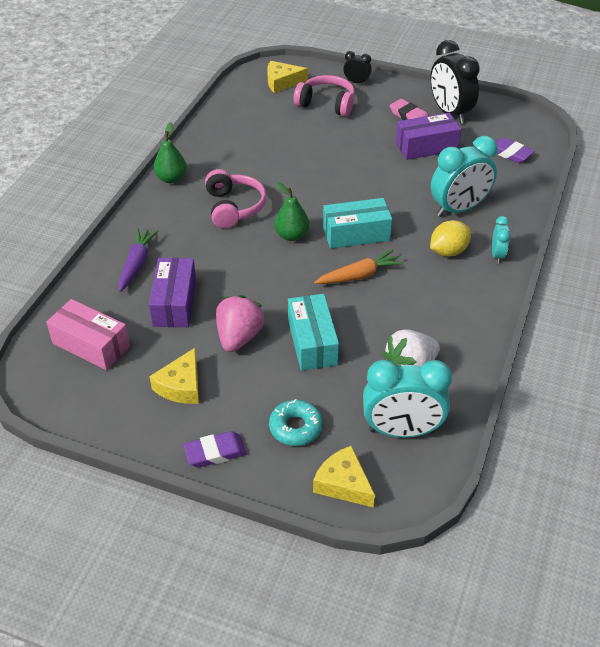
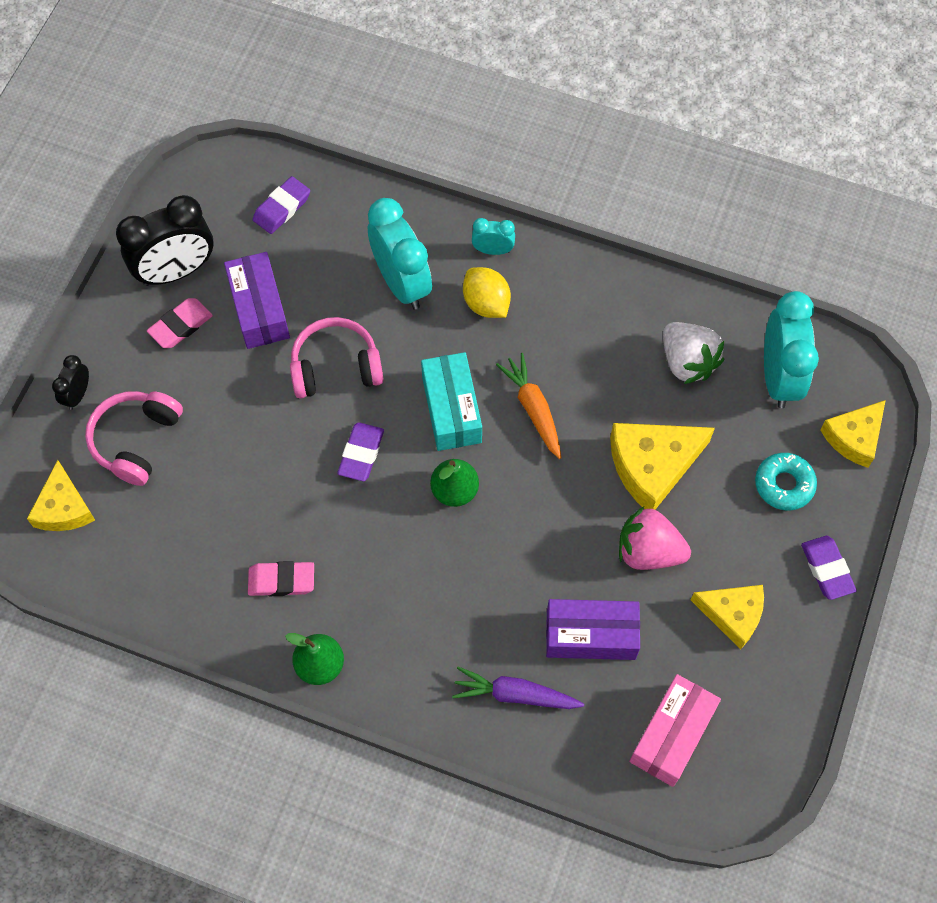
camera: 90 degrees left, 20 degrees up
(229, 162) = (281, 581): none -> pink eraser
(234, 207) = (392, 569): pink headphones -> pink headphones (335, 367)
(312, 342) = (652, 466): turquoise box -> yellow cheese
(319, 192) = (361, 454): none -> purple eraser

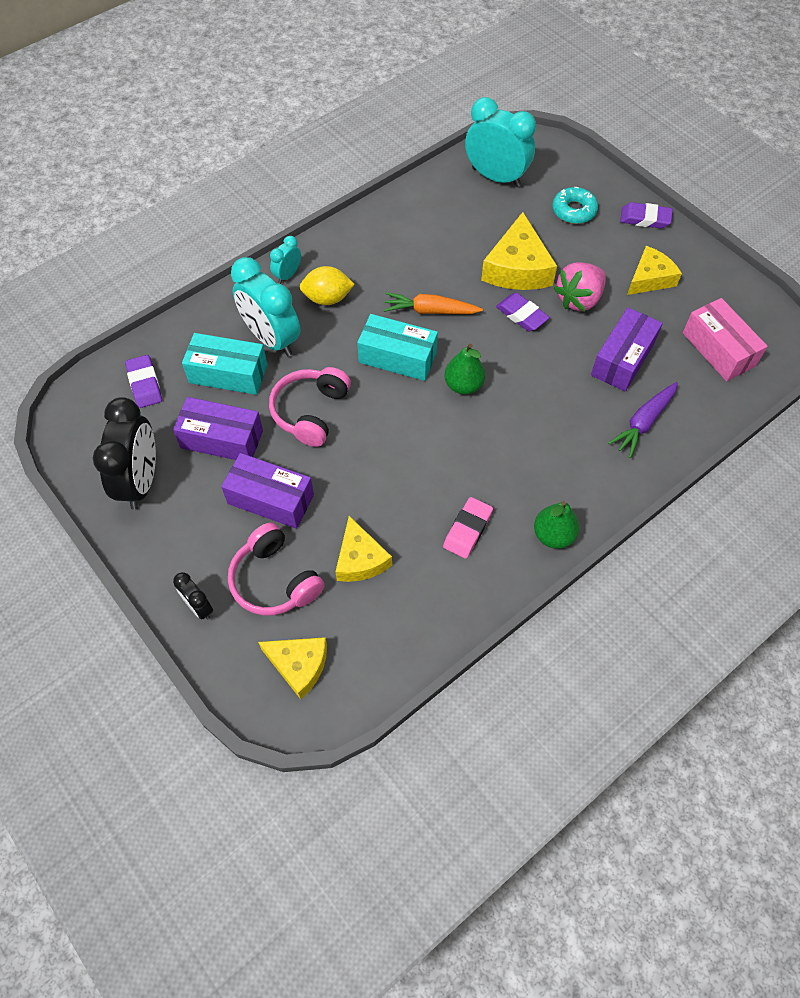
camera: 60 degrees left, 5 degrees down
(180, 326) = (193, 500): pink eraser -> none
(218, 389) = (270, 499): none -> purple box
(337, 270) = (228, 373): none -> turquoise box
(361, 454) = (395, 429): purple eraser -> purple eraser (521, 315)
(402, 283) = (271, 339): turquoise clock -> turquoise clock turned 135 degrees counterclockwise
(687, 362) = (453, 215): white strawberry -> none
(854, 437) = (562, 164): yellow cheese -> yellow cheese (360, 559)

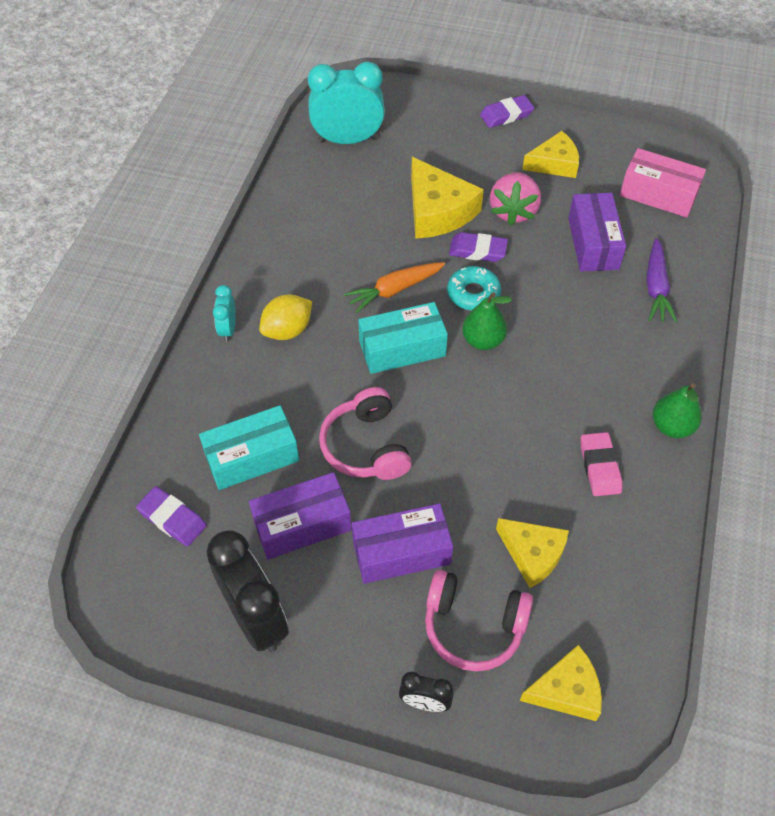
camera: 35 degrees left, 5 degrees down
(271, 339) = (266, 399): turquoise clock -> none
(574, 211) = (441, 137): turquoise donut -> turquoise donut (473, 294)
(650, 278) = (554, 163): yellow cheese -> yellow cheese turned 60 degrees clockwise

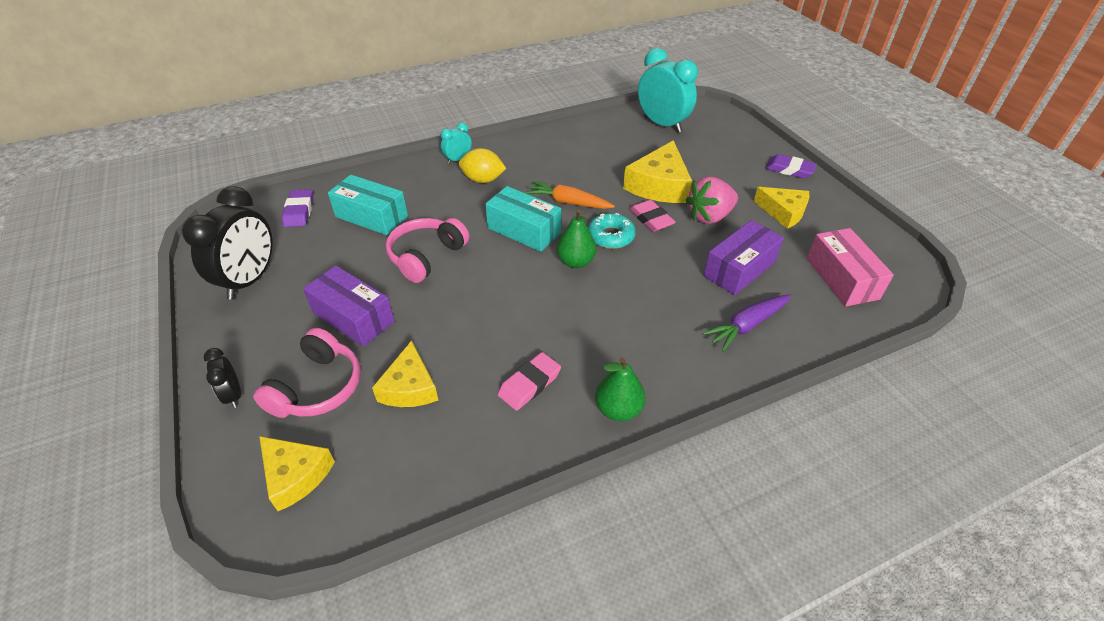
camera: 50 degrees right, 10 degrees down
(302, 525) = (338, 262): purple box -> none
(473, 626) = (318, 387): pink headphones -> pink headphones turned 135 degrees counterclockwise
(477, 250) = (651, 219): purple eraser -> pink eraser

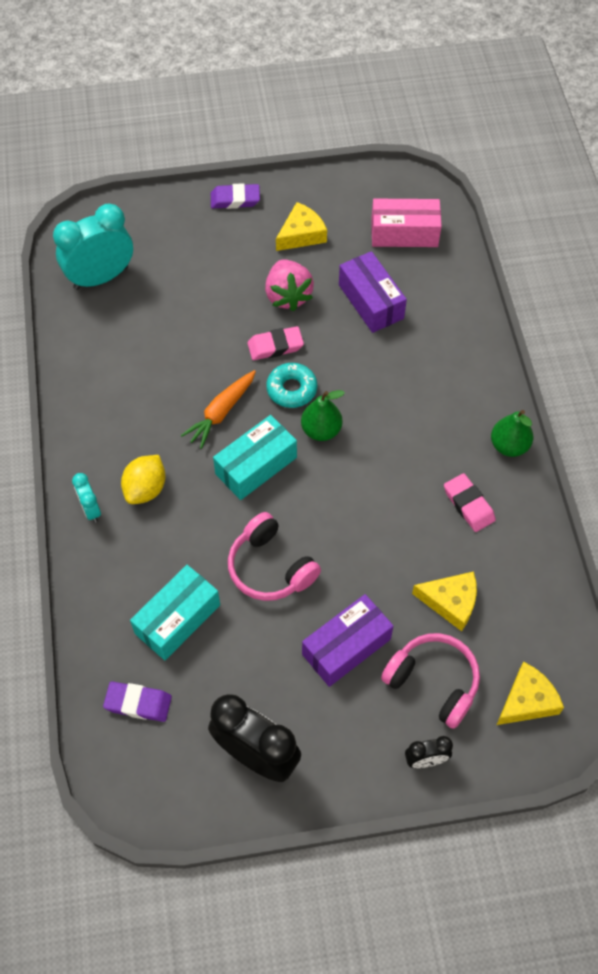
camera: 75 degrees left, 15 degrees up
(659, 185) = (221, 320): yellow cheese -> none
(747, 325) = (441, 324): purple carrot -> none
(789, 170) = (235, 199): purple eraser -> purple eraser turned 45 degrees clockwise

